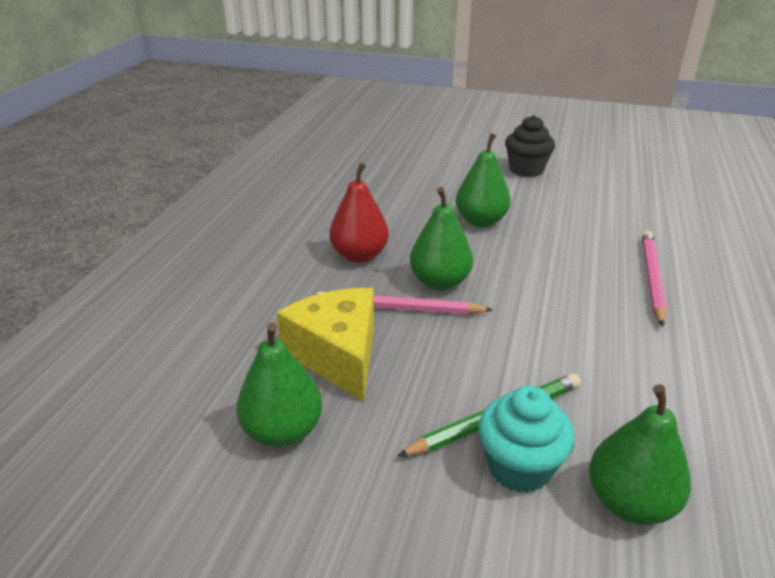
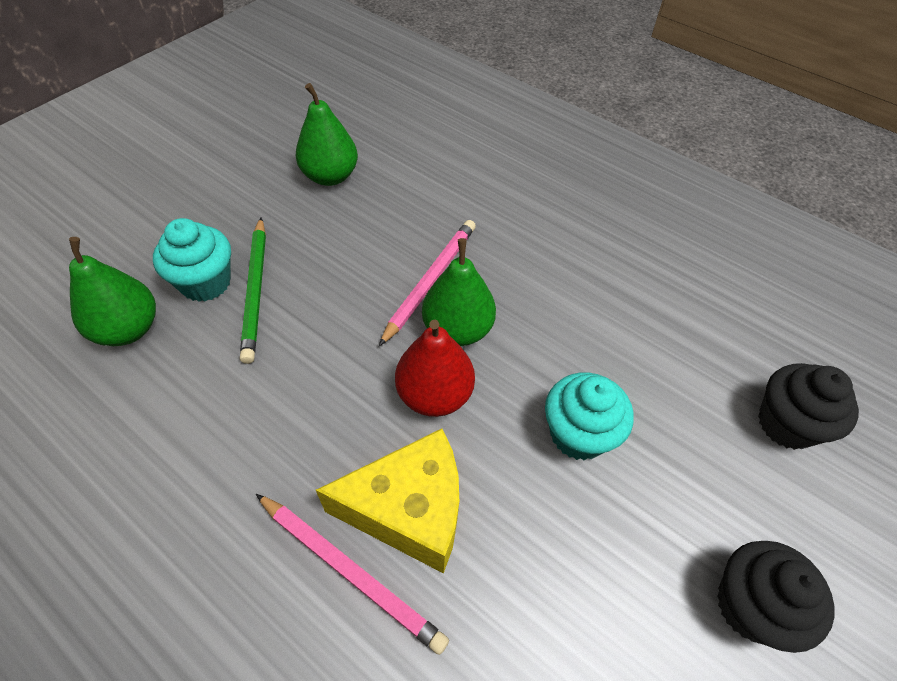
camera: 110 degrees right, 20 degrees up
(337, 355) = (390, 222): yellow cheese -> yellow cheese (409, 510)
(359, 255) = (540, 280): red pear -> red pear (434, 395)
(413, 166) = (786, 424): none -> black cupcake
(480, 221) = (578, 434): green pear -> turquoise cupcake

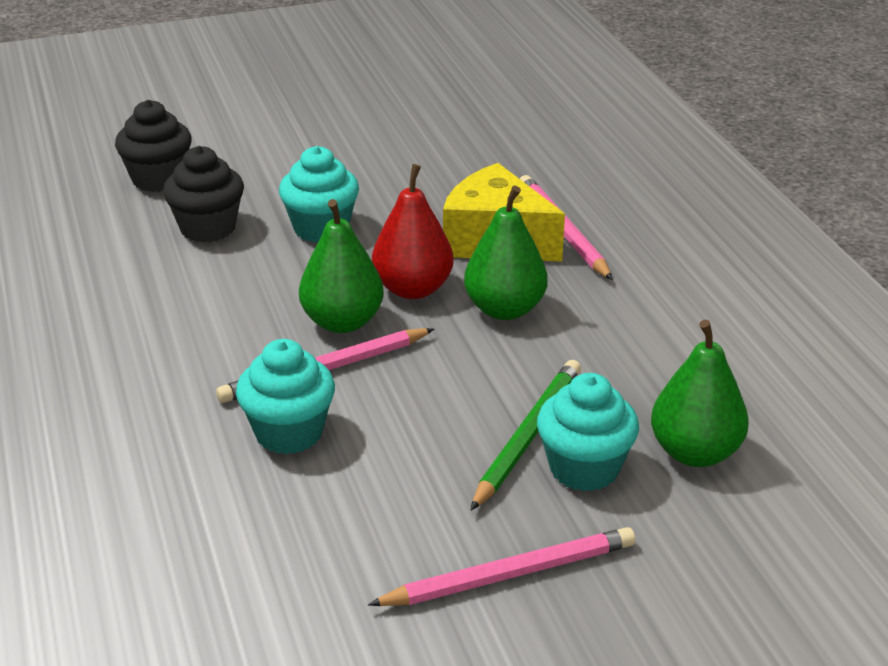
camera: 145 degrees left, 20 degrees down
(222, 200) = (509, 575): none -> pink pencil
(330, 176) = (327, 546): green pear -> green pear (504, 309)
(409, 227) = (289, 433): none -> turquoise cupcake
(750, 606) = (315, 138): black cupcake -> black cupcake (208, 228)

